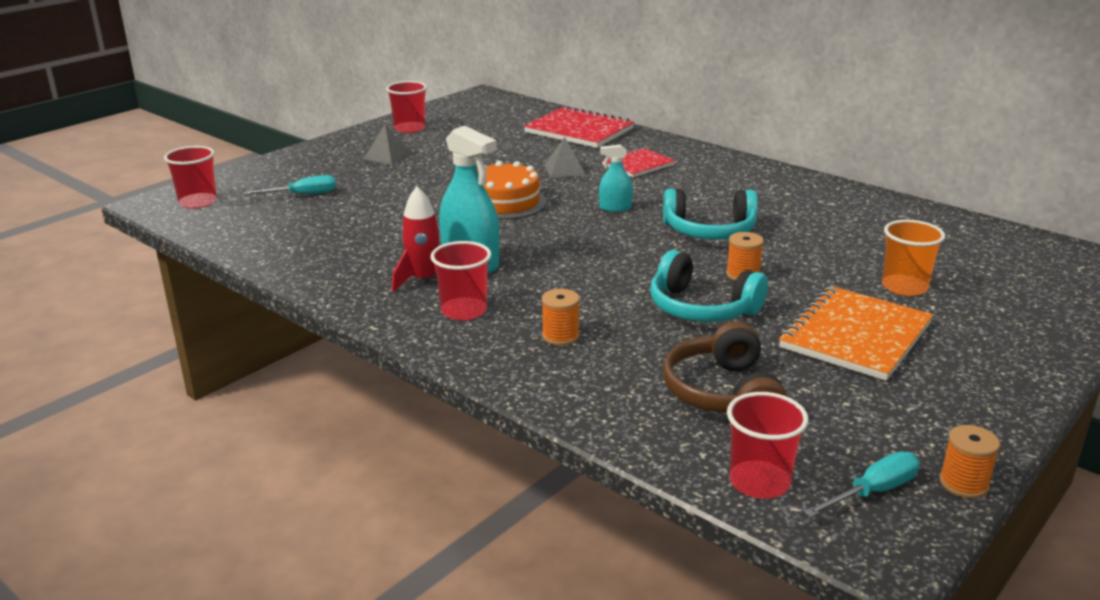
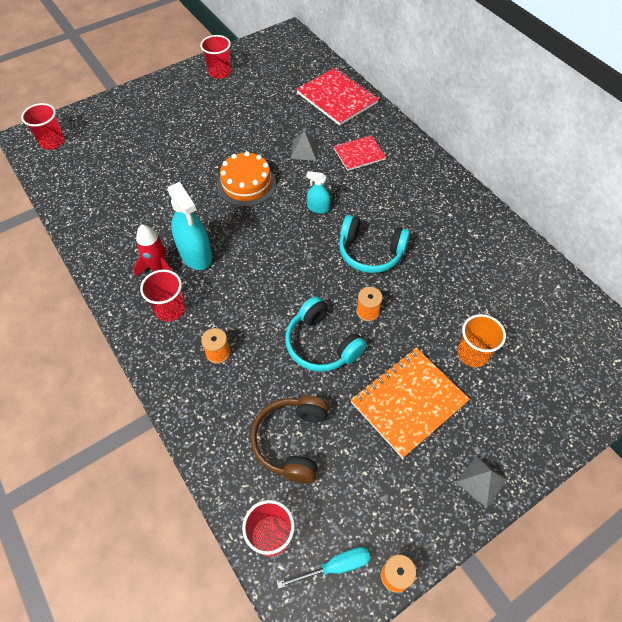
camera: 15 degrees right, 30 degrees up
(303, 195) = (119, 146): turquoise screwdriver -> none
(387, 156) = (191, 107): grey pyramid -> grey pyramid (481, 481)

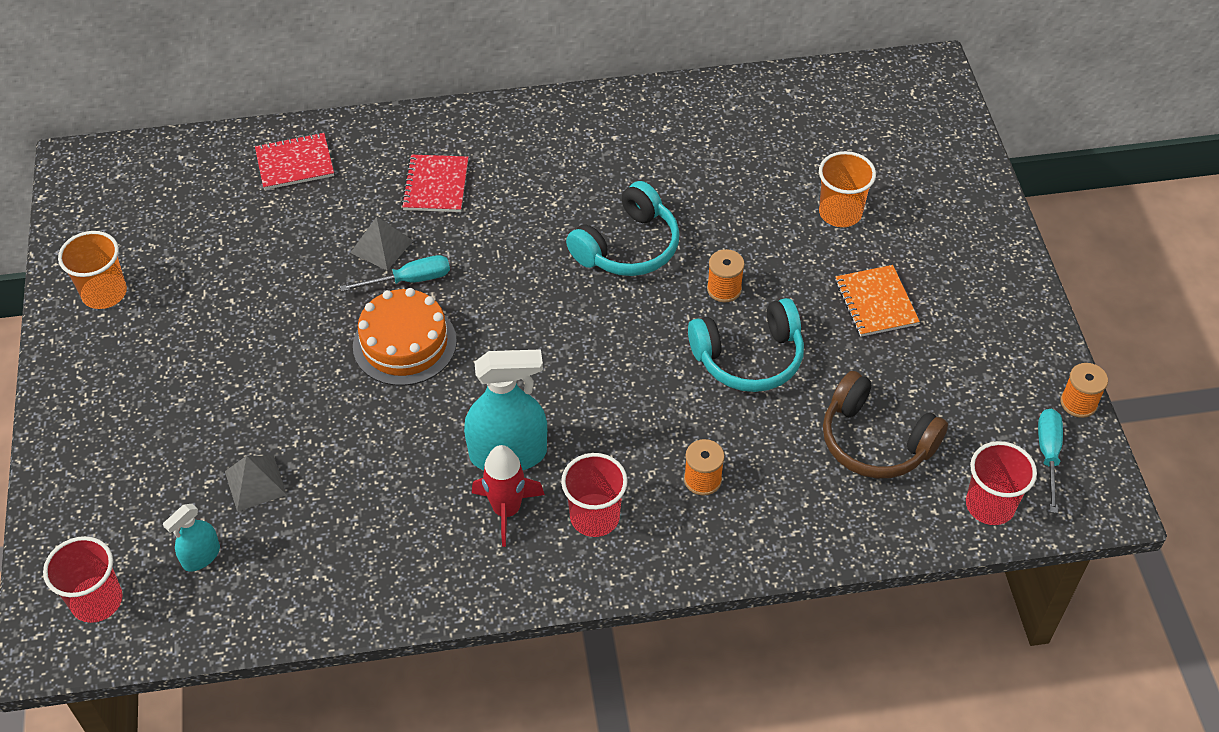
camera: 65 degrees left, 5 degrees down
(219, 72) = (104, 293): red cup -> orange cup
(289, 170) = (410, 280): none -> turquoise screwdriver
(318, 208) = (511, 273): turquoise spray bottle -> turquoise spray bottle (201, 556)
(337, 98) = (295, 163): red notebook -> red notebook, size x0.60
(408, 402) = (875, 303): orange notebook -> orange notebook, size x0.60
(481, 481) = (1002, 280): grey pyramid -> grey pyramid (255, 483)

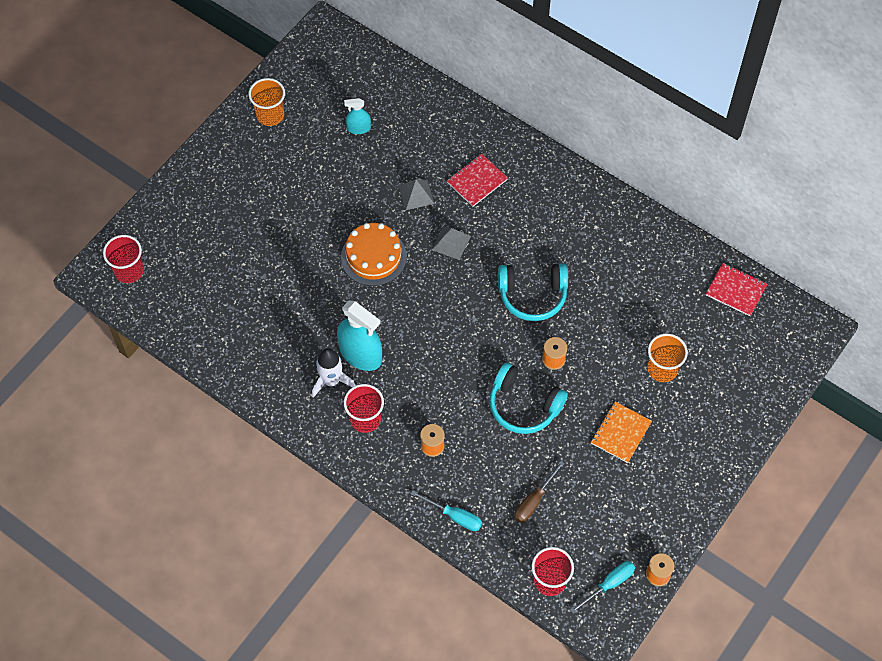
camera: 45 degrees right, 10 degrees up
(201, 556) = (187, 287): turquoise spray bottle -> turquoise spray bottle (358, 128)
(255, 483) = (241, 271): grey pyramid -> grey pyramid (451, 243)
(295, 163) = (423, 112): red notebook -> red notebook (736, 290)
(410, 280) = (410, 224): turquoise screwdriver -> turquoise screwdriver (454, 516)
(506, 510) = (331, 381): red rocket -> white rocket
(875, 441) = (534, 501): brown headphones -> brown screwdriver

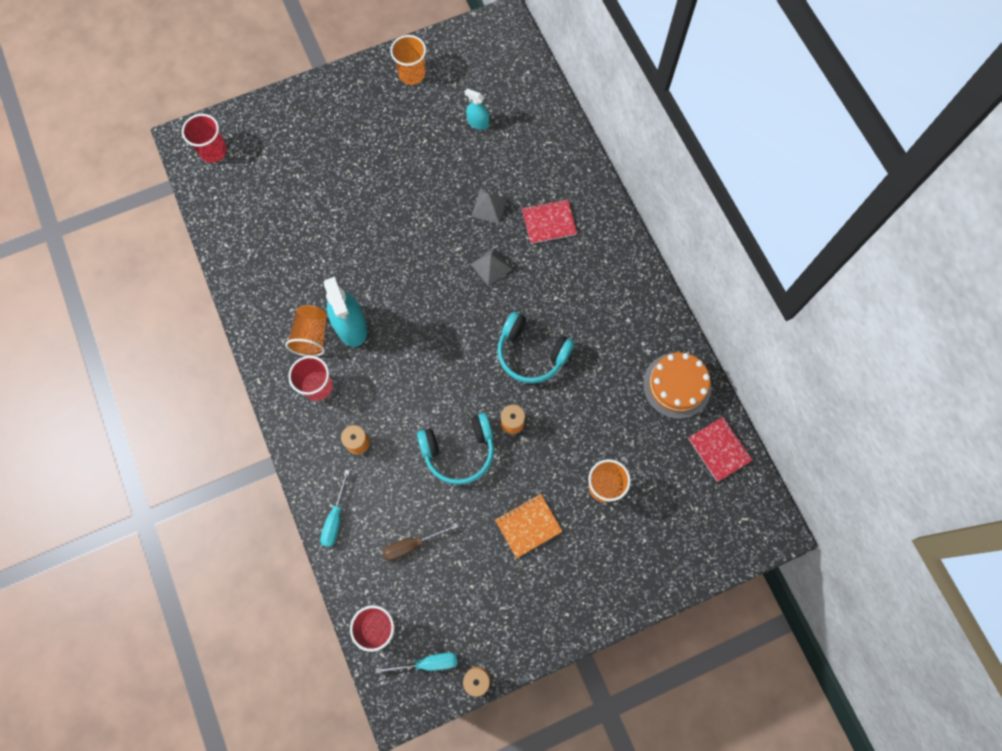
camera: 30 degrees right, 10 degrees up
(331, 381) = (311, 336): white rocket -> orange cup
(373, 257) = (417, 244): orange cake -> orange cake (676, 385)
(454, 516) = (335, 518): turquoise screwdriver -> turquoise screwdriver turned 45 degrees clockwise
(523, 405) = (459, 451): turquoise headphones -> turquoise headphones turned 75 degrees counterclockwise

